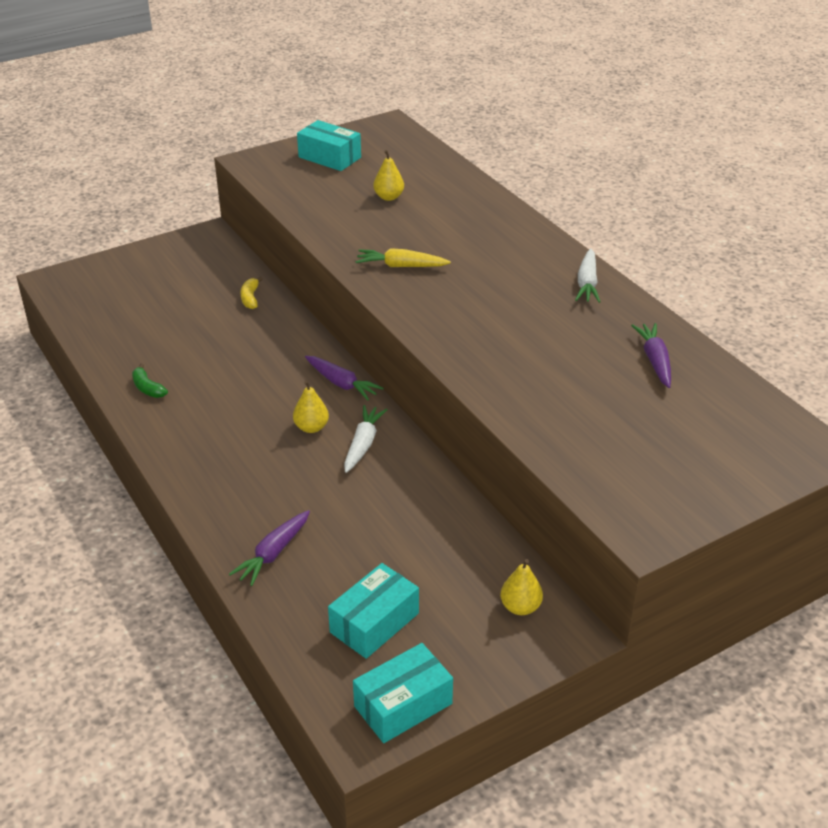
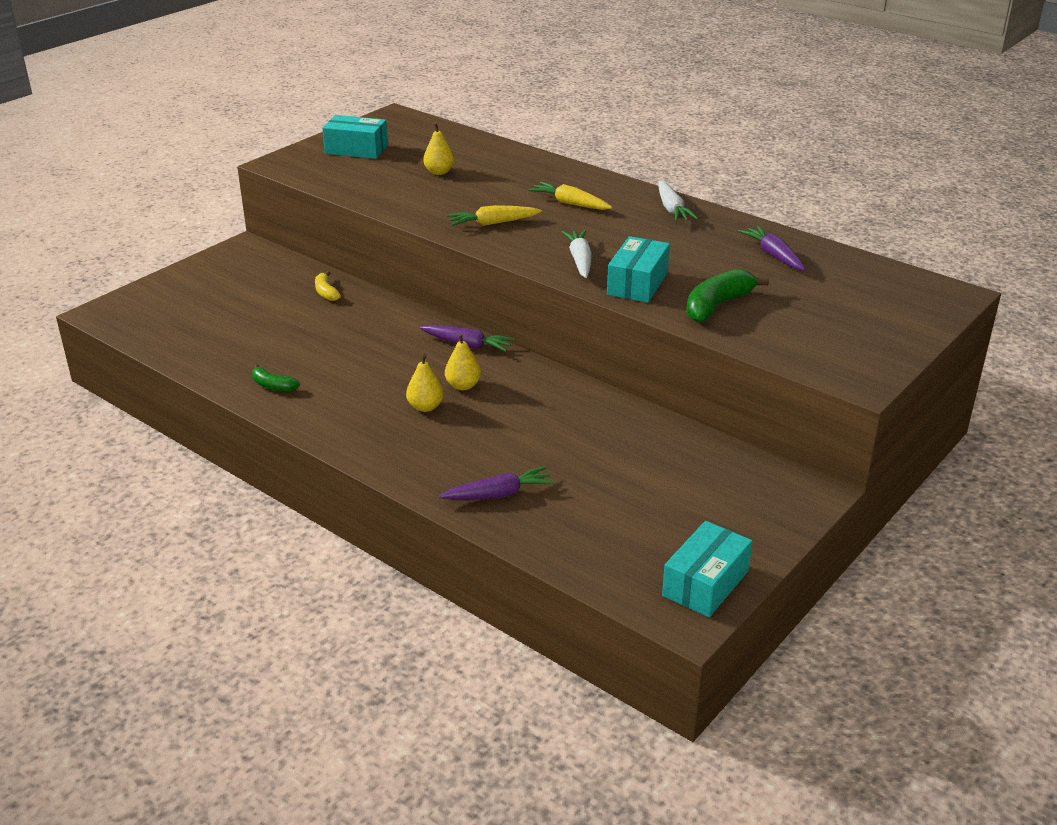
camera: 20 degrees left, 5 degrees down
(273, 554) = (499, 494): purple carrot -> purple carrot turned 120 degrees counterclockwise
(363, 444) = (522, 389): white carrot -> white carrot (580, 260)
(374, 623) = (634, 526): turquoise box -> turquoise box (637, 283)
(489, 257) = (570, 203): none -> yellow carrot
(520, 607) = (755, 483): yellow pear -> yellow pear (425, 407)
(556, 409) = (717, 305): none -> green banana

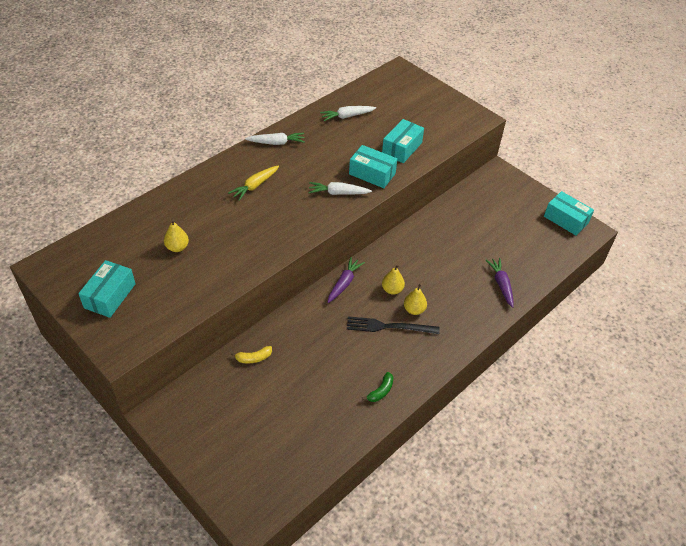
camera: 85 degrees left, 15 degrees up
(388, 386) = (389, 327): none -> black fork
(492, 223) = (275, 227): yellow carrot -> none
(717, 305) = (402, 148): green banana -> turquoise box
(773, 255) = (347, 116): purple carrot -> white carrot

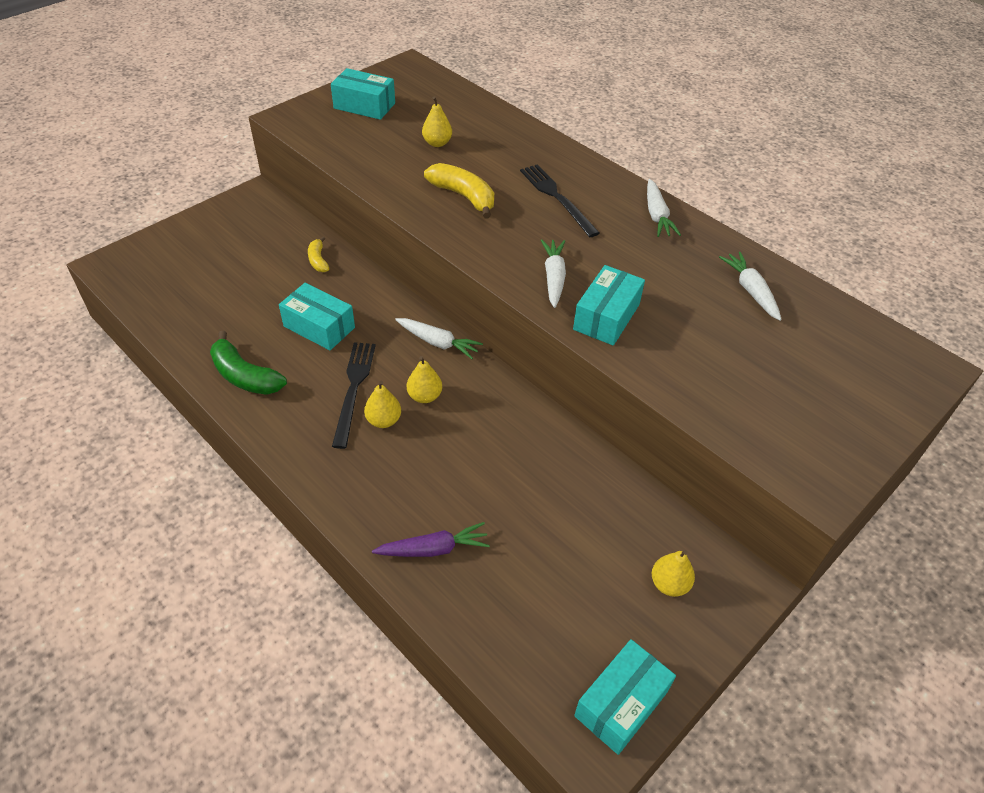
camera: 90 degrees right, 0 degrees up
(250, 233) = (464, 196): none -> yellow banana
(255, 186) = (557, 198): yellow carrot -> black fork
(344, 283) = (438, 343): purple carrot -> white carrot
(381, 391) = (245, 376): green banana -> green banana, size x1.76
(402, 148) = (684, 357): turquoise box -> turquoise box (319, 327)
(503, 197) = (669, 584): none -> yellow pear

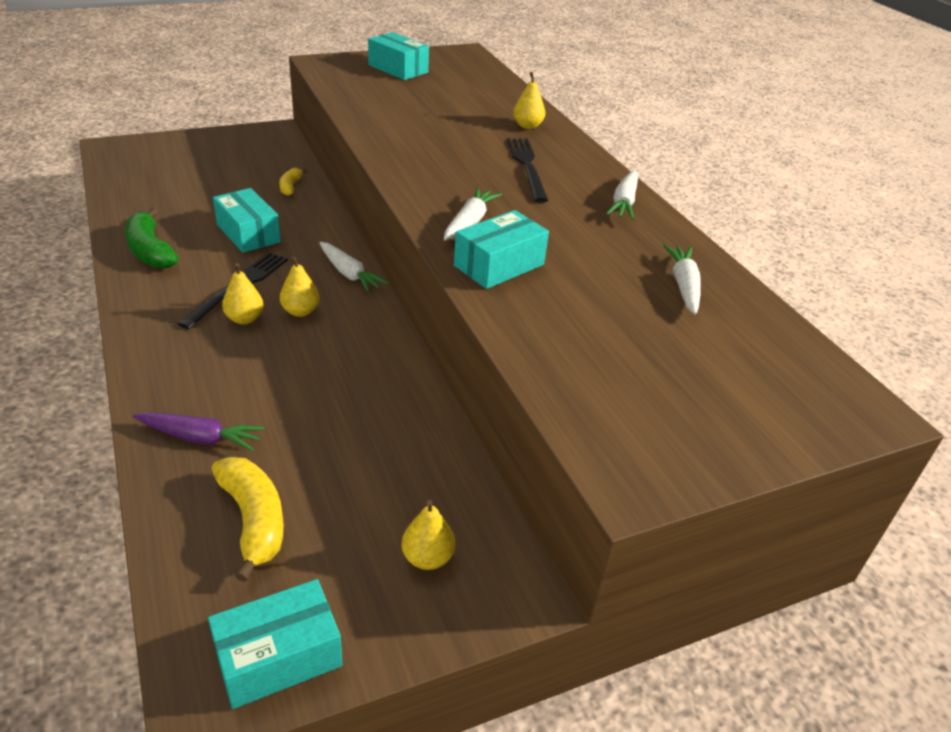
camera: 20 degrees right, 10 degrees down
(437, 143) = (442, 105): yellow pear -> yellow pear (527, 126)
(464, 196) = (433, 145): yellow banana -> yellow banana (253, 520)

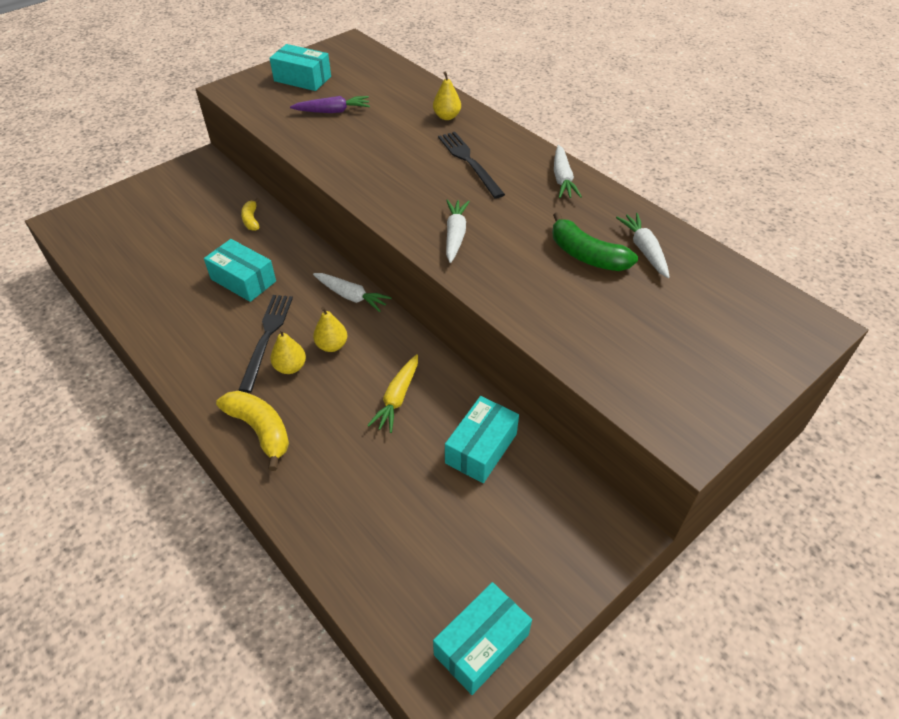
camera: 15 degrees left, 10 degrees up
(150, 250) = (168, 323): green banana -> green banana (586, 255)
(201, 438) = (320, 489): purple carrot -> purple carrot (333, 111)
(253, 520) = (402, 545): yellow banana -> yellow banana (260, 430)
(339, 377) = (397, 398): none -> yellow carrot
(427, 558) = (543, 530): yellow pear -> none
(499, 265) = (500, 272): turquoise box -> turquoise box (481, 448)

